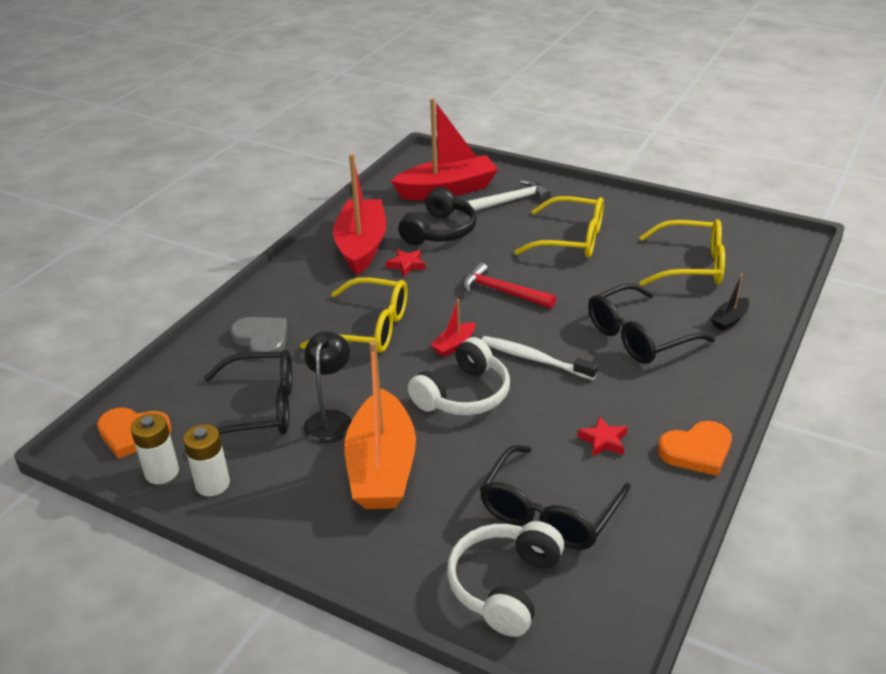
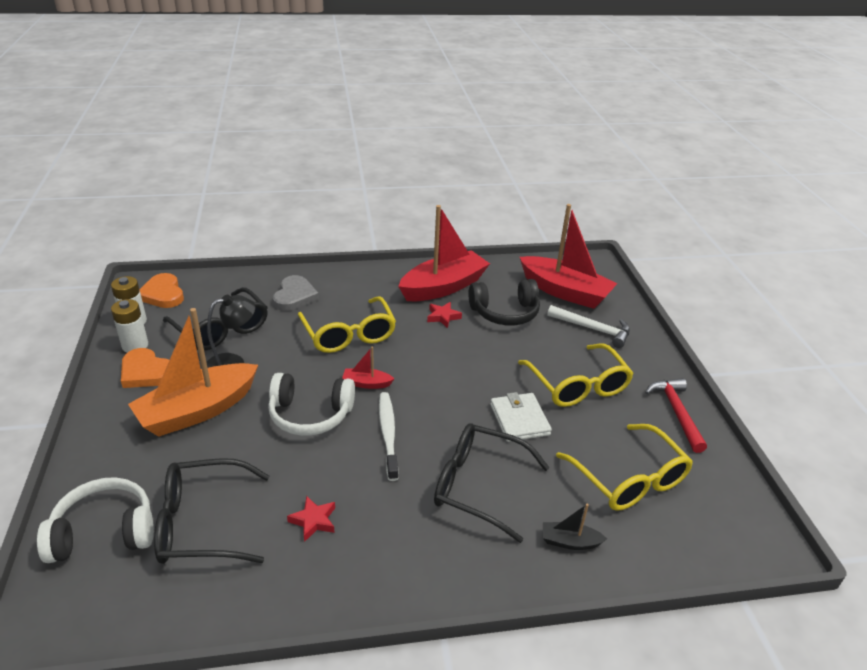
camera: 50 degrees right, 0 degrees up
(502, 292) = (460, 379): red hammer -> red hammer (676, 412)
(583, 284) = (519, 420): none -> white wallet
(697, 451) = (345, 593): orange heart -> orange heart (146, 372)

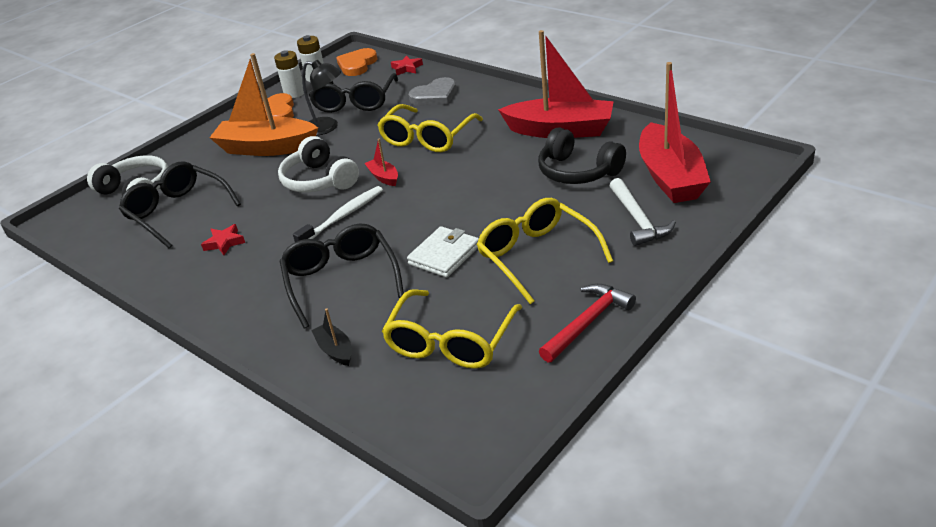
camera: 55 degrees right, 0 degrees up
(443, 317) = (519, 154): red star -> red star (407, 68)
(578, 386) = (537, 256): yellow glasses -> yellow glasses turned 120 degrees clockwise

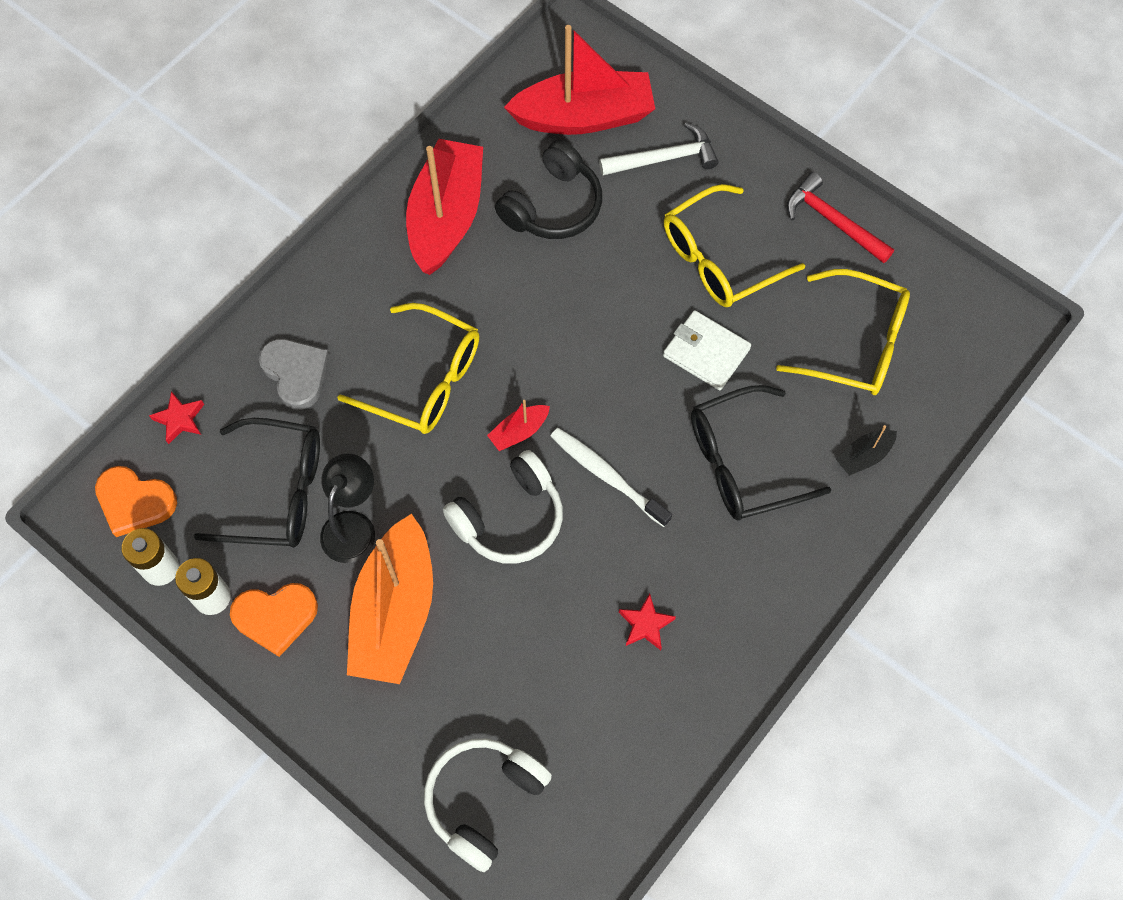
camera: 95 degrees left, 30 degrees up
(177, 212) = (556, 715): black glasses -> none

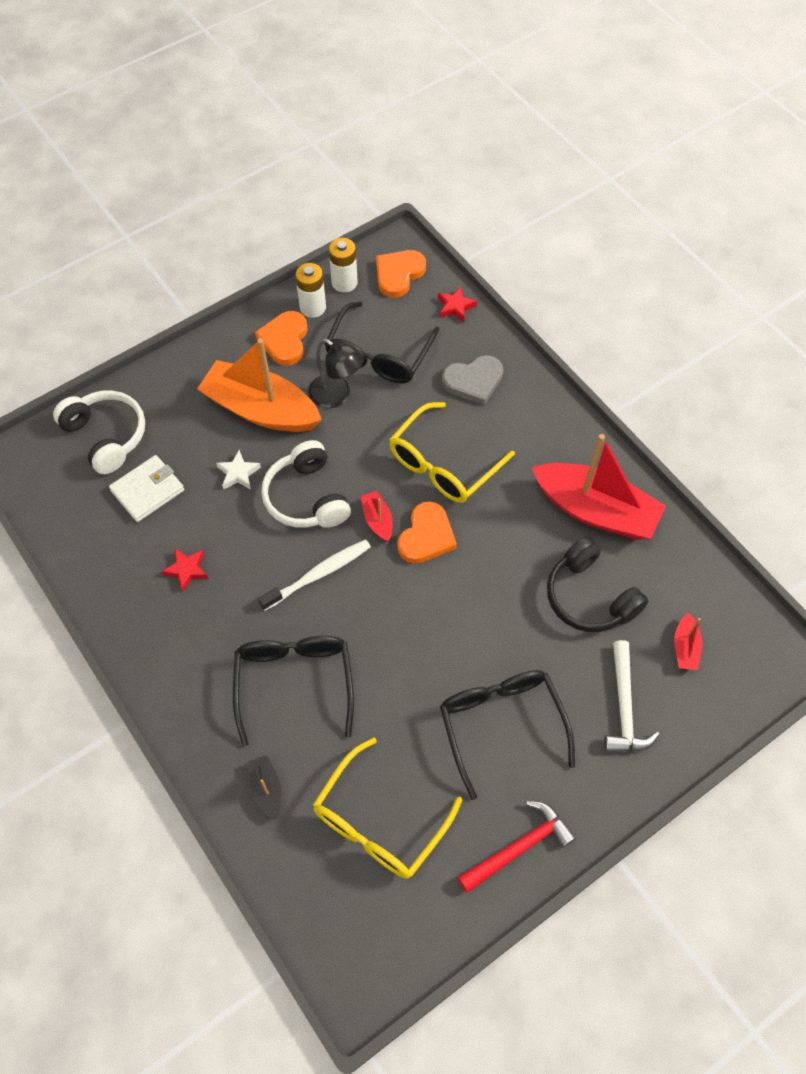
camera: 105 degrees right, 5 degrees down
(497, 609) = (238, 473): none -> white star
(525, 375) = (426, 536): none -> orange heart
(584, 117) = (685, 647): red boat -> red boat, size x0.42
(706, 352) = (408, 684): white wallet -> white wallet (148, 490)
(719, 259) = (501, 724): yellow glasses -> black glasses

